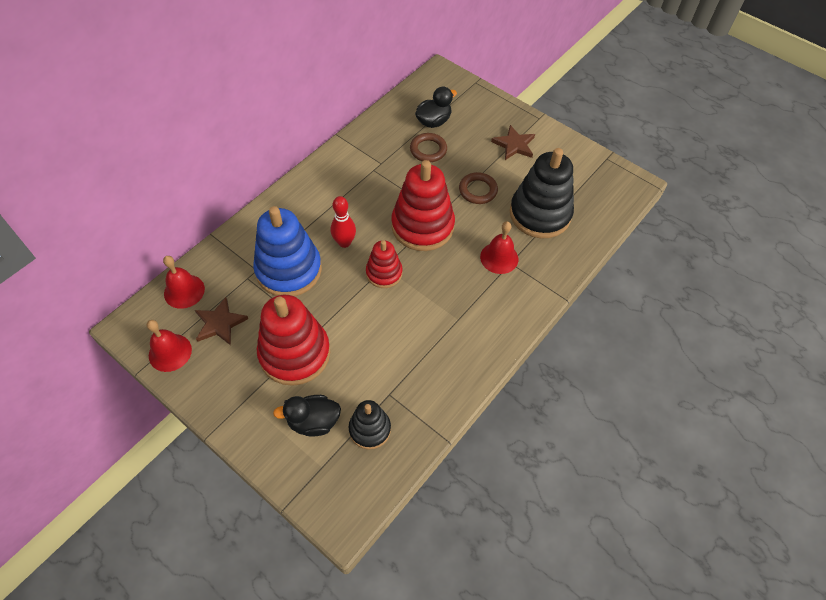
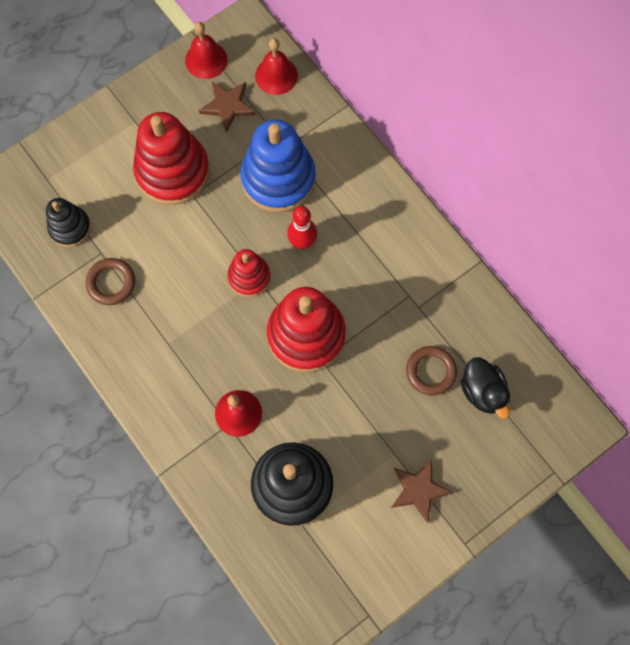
camera: 105 degrees right, 15 degrees up
(313, 422) = (93, 178): black duck -> none
(478, 190) = (348, 417): brown ring -> brown ring (111, 283)

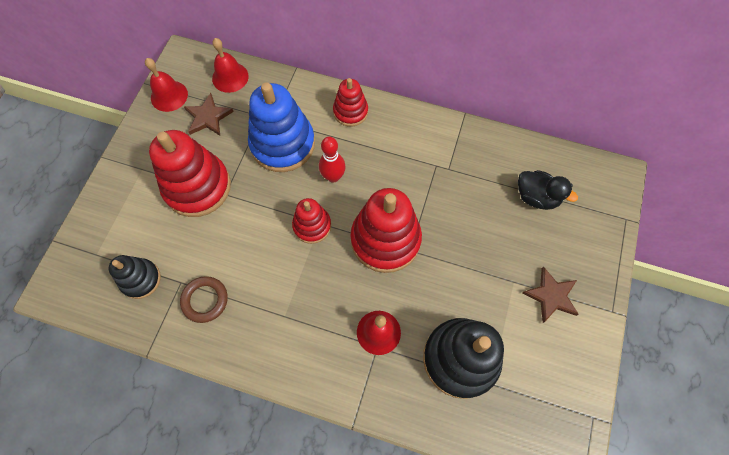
camera: 35 degrees left, 5 degrees down
(367, 186) = (350, 112): none -> red stacking toy
(430, 371) = (492, 207): brown ring -> none

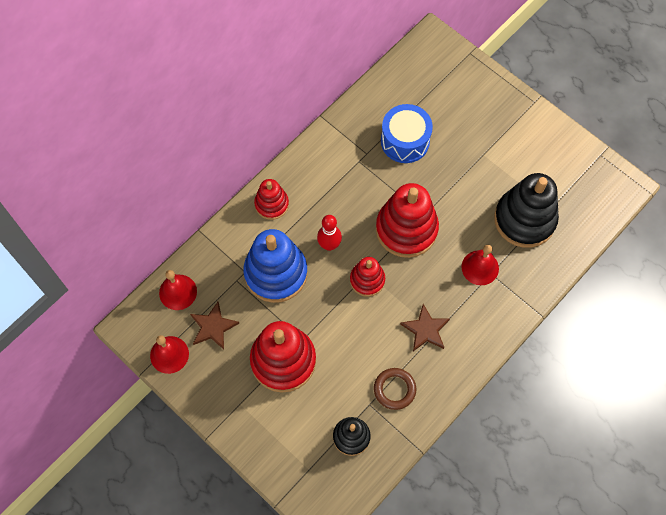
camera: 65 degrees left, 0 degrees up
(483, 198) = (405, 141): none -> blue drum
(536, 197) = (422, 103): black duck -> none
(551, 296) = (505, 135): brown star -> brown star (425, 329)

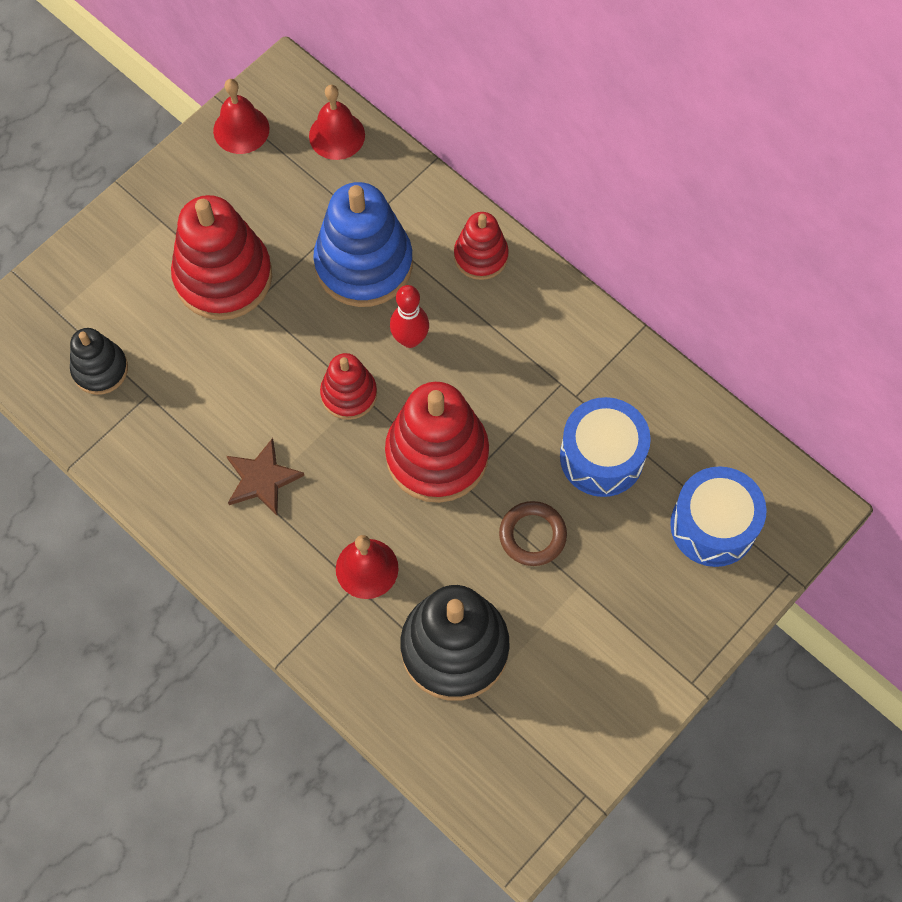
camera: 90 degrees right, 0 degrees up
(213, 327) = (280, 183): brown star -> none
(394, 389) = (168, 431): brown ring -> brown ring (532, 535)
(444, 87) = (713, 525): none -> blue drum

